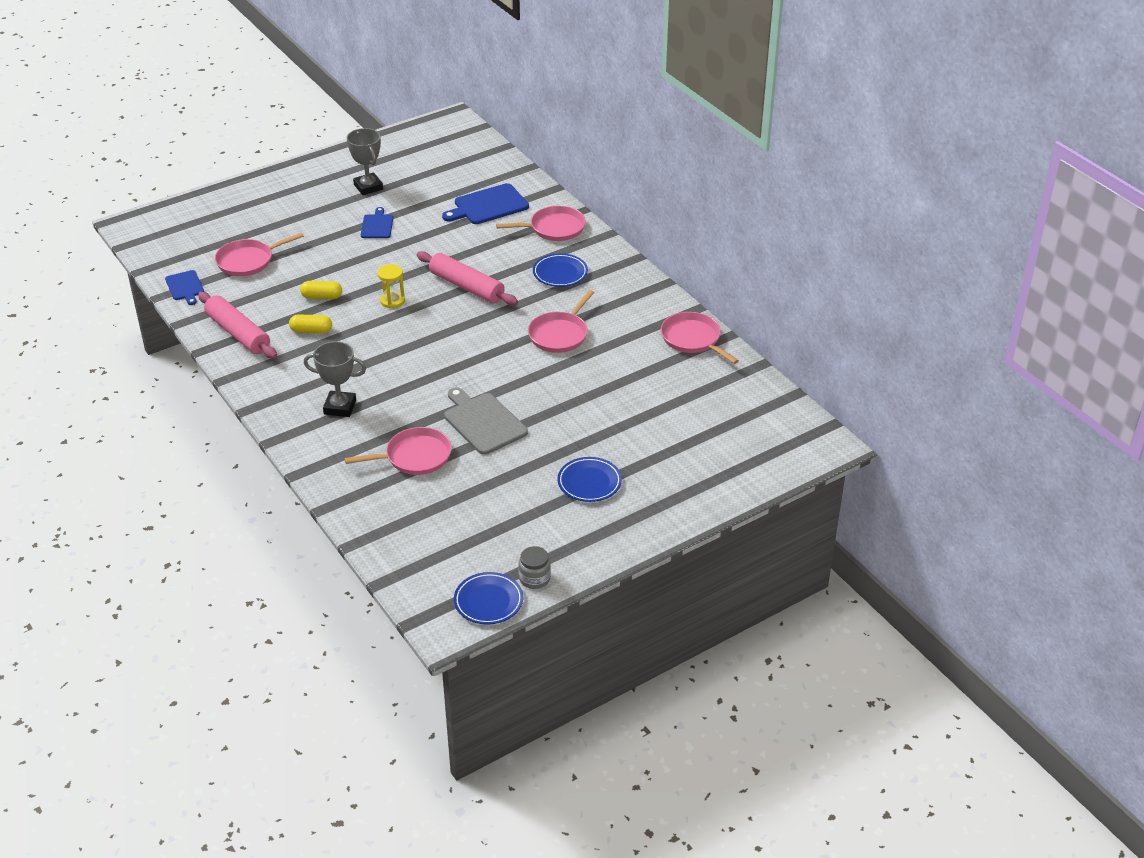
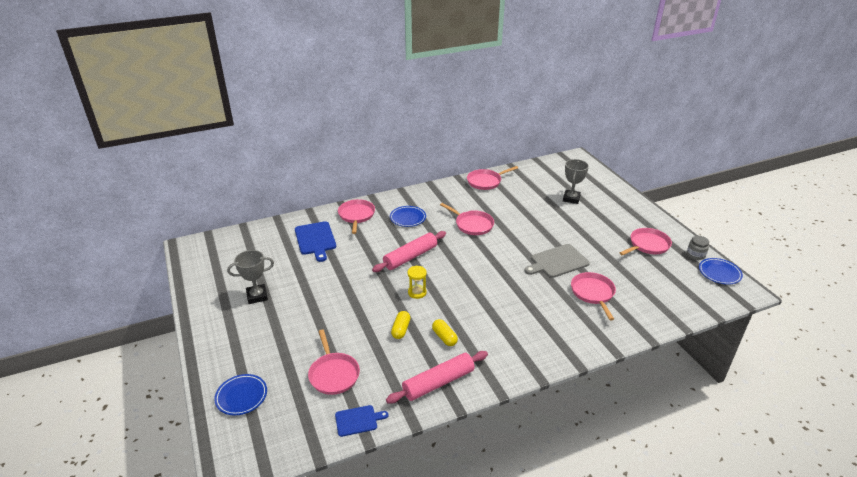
camera: 80 degrees left, 5 degrees down
(311, 331) = (444, 337): yellow capsule -> yellow capsule turned 45 degrees counterclockwise
(340, 407) = (539, 326): grey trophy -> grey trophy (571, 198)
(377, 225) = (315, 294): blue cutting board -> none
(550, 522) = (647, 245): none -> pink pan
(589, 482) = (611, 228): blue plate -> blue plate (241, 396)

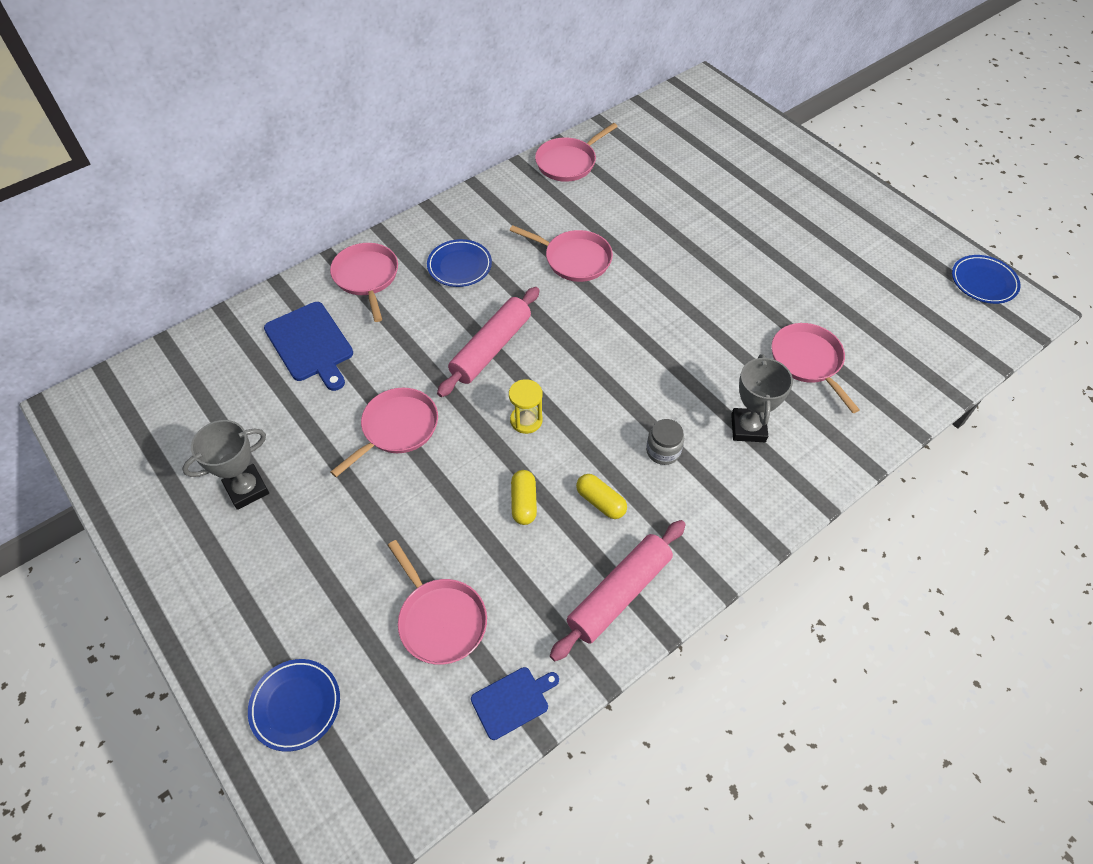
camera: 15 degrees left, 20 degrees up
(557, 262) = (735, 309): grey cutting board -> none
(571, 198) = (719, 174): grey trophy -> grey trophy (748, 428)
(647, 245) = (864, 247): pink pan -> pink pan (397, 428)
(695, 255) = (940, 253): grey jar -> grey jar (663, 451)

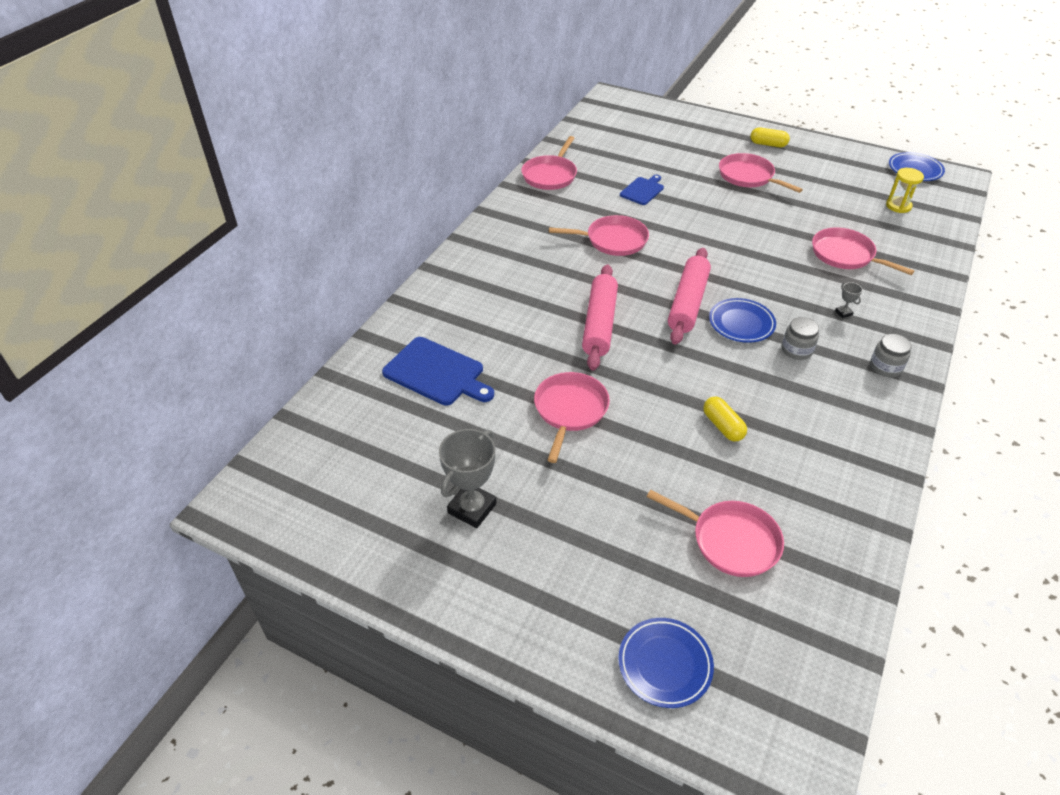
camera: 25 degrees left, 10 degrees down
(366, 277) = (446, 306): pink pan -> pink pan (748, 176)
(459, 266) = (522, 273): blue plate -> blue plate (741, 323)
(512, 701) = (840, 576): blue cutting board -> blue cutting board (642, 190)
(526, 420) = (673, 366): yellow hourglass -> yellow hourglass (898, 206)
(600, 502) = (781, 403): yellow capsule -> yellow capsule (768, 144)
(619, 593) = (851, 462): pink rolling pin -> pink rolling pin (687, 303)
(742, 506) = (885, 367): none -> grey jar
(748, 428) = (843, 313): grey trophy -> grey trophy, size x0.44

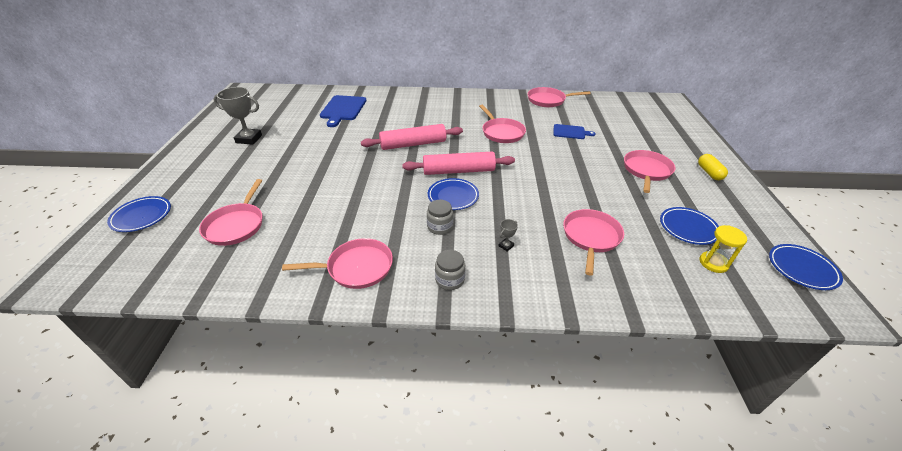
camera: 65 degrees right, 5 degrees down
(570, 410) = (331, 150): pink pan -> pink pan (357, 267)
(722, 426) = (340, 205): yellow capsule -> none
(849, 196) = (688, 228): none -> blue plate

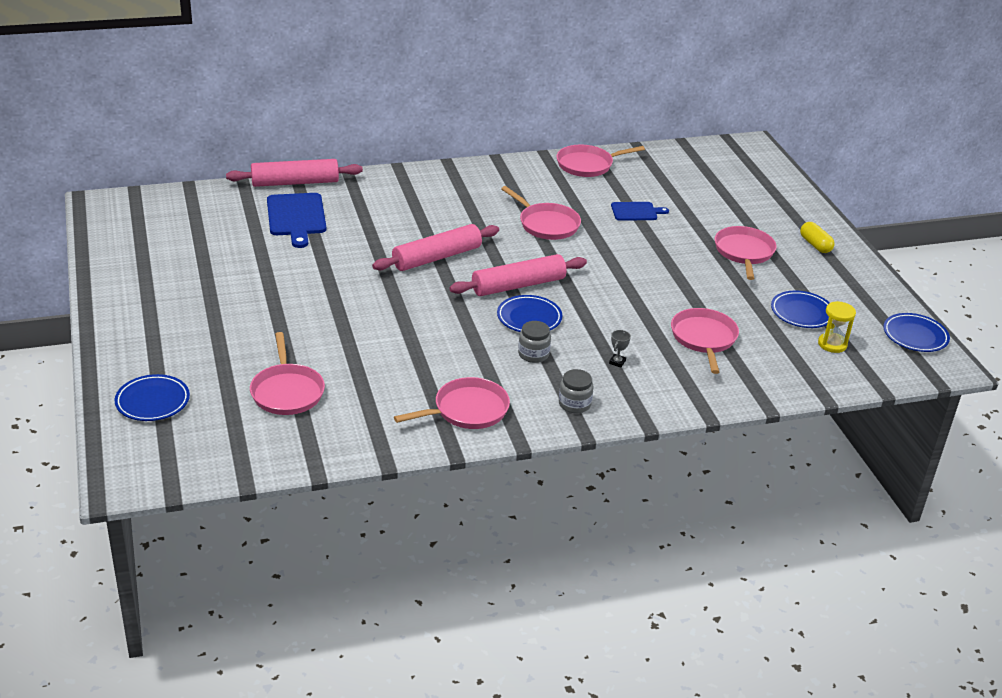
camera: 20 degrees left, 5 degrees down
(249, 139) = (194, 282): grey trophy -> none
(358, 91) = (295, 182): none -> pink rolling pin

